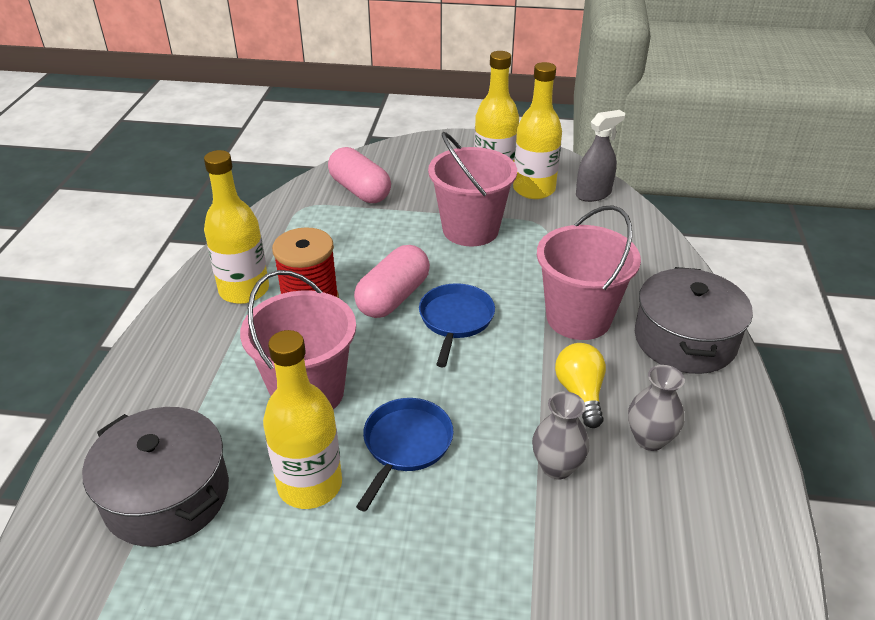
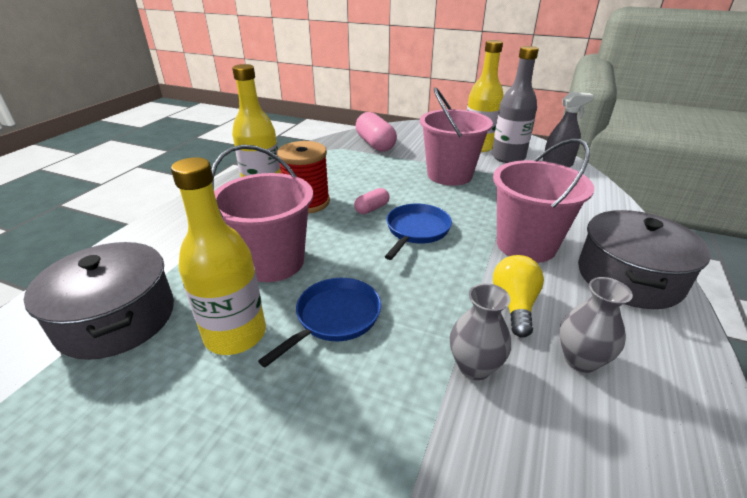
camera: 15 degrees right, 5 degrees down
(393, 297) = (372, 209): pink capsule -> pink capsule, size x0.51
(534, 189) = (508, 157): yellow bottle -> grey bottle

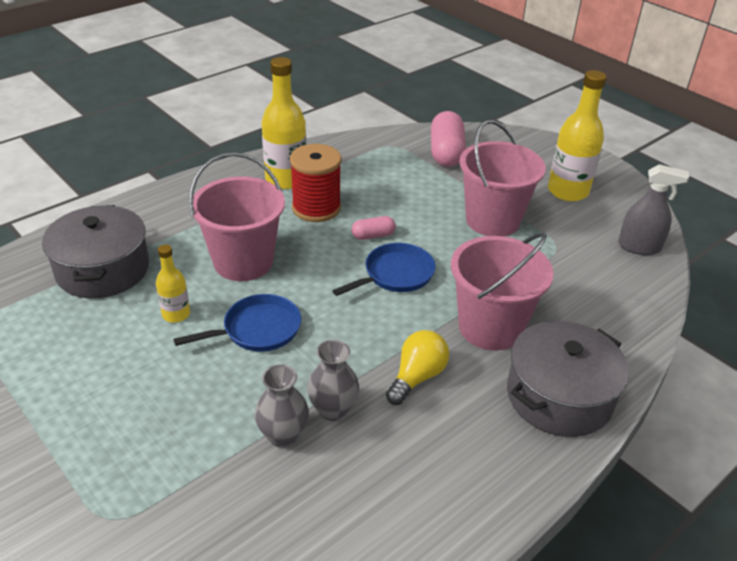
camera: 25 degrees right, 5 degrees up
(235, 335) = (176, 314): yellow bottle -> yellow bottle, size x0.54
(508, 157) = (588, 217): grey bottle -> none
(580, 360) = (425, 441): grey vase -> grey vase (283, 435)

